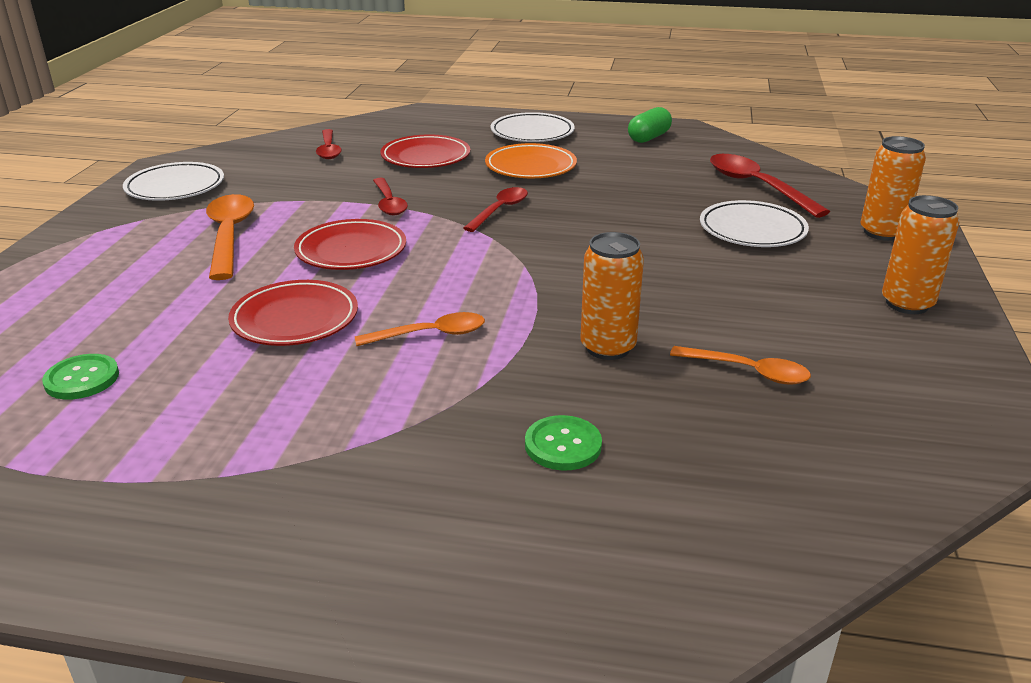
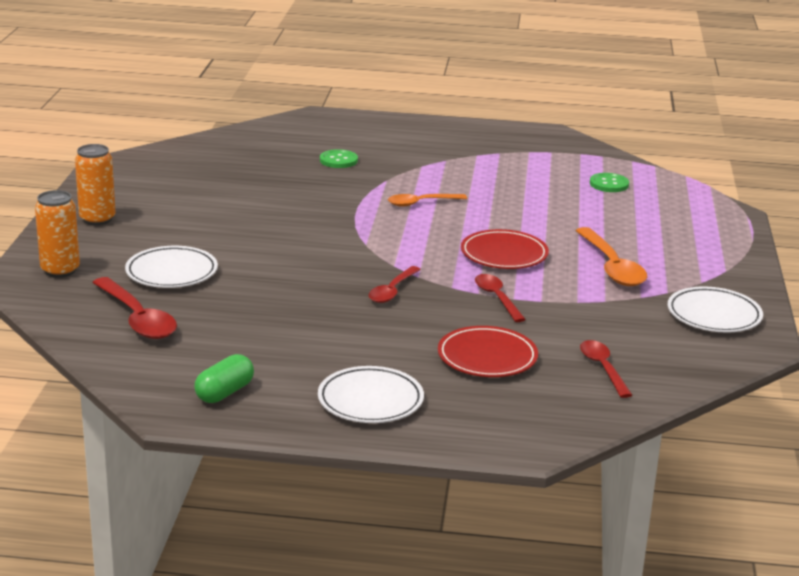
camera: 175 degrees right, 5 degrees down
(295, 319) = (512, 211): red plate -> none
(530, 167) = (368, 344): orange plate -> none
(608, 347) = (310, 197): orange can -> none
(748, 371) = (229, 186): orange spoon -> none

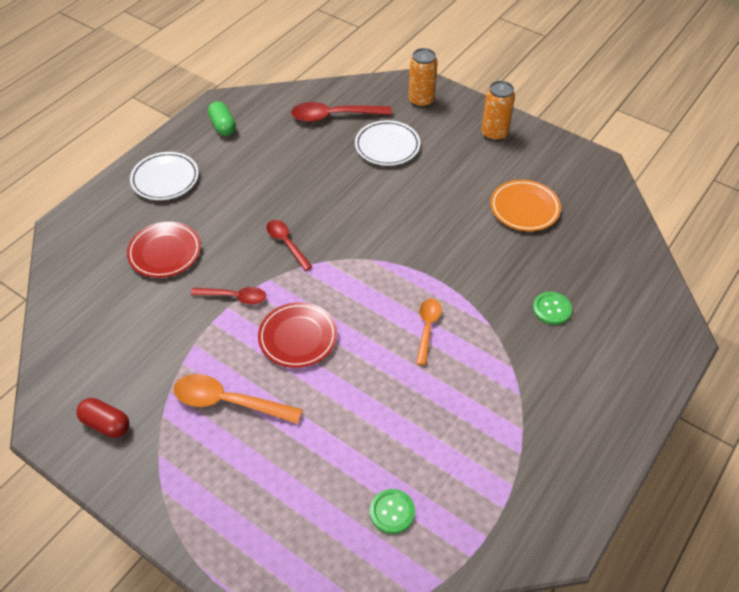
camera: 120 degrees right, 25 degrees up
(214, 188) = (524, 208): none -> orange plate
(603, 368) = (102, 306): red spoon -> none
(714, 315) = (106, 424): white plate -> red capsule

